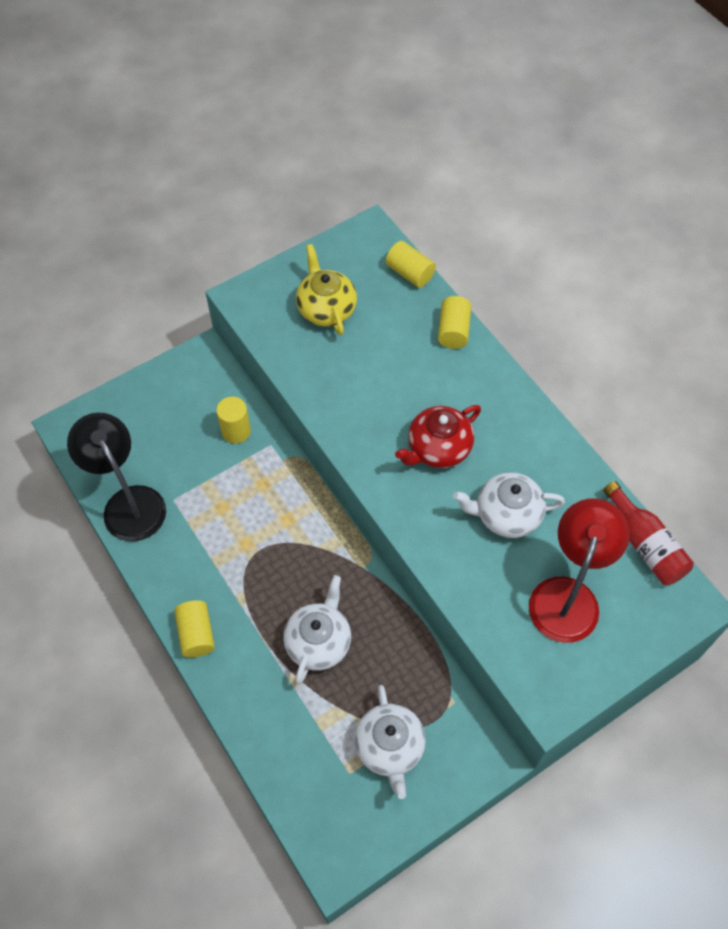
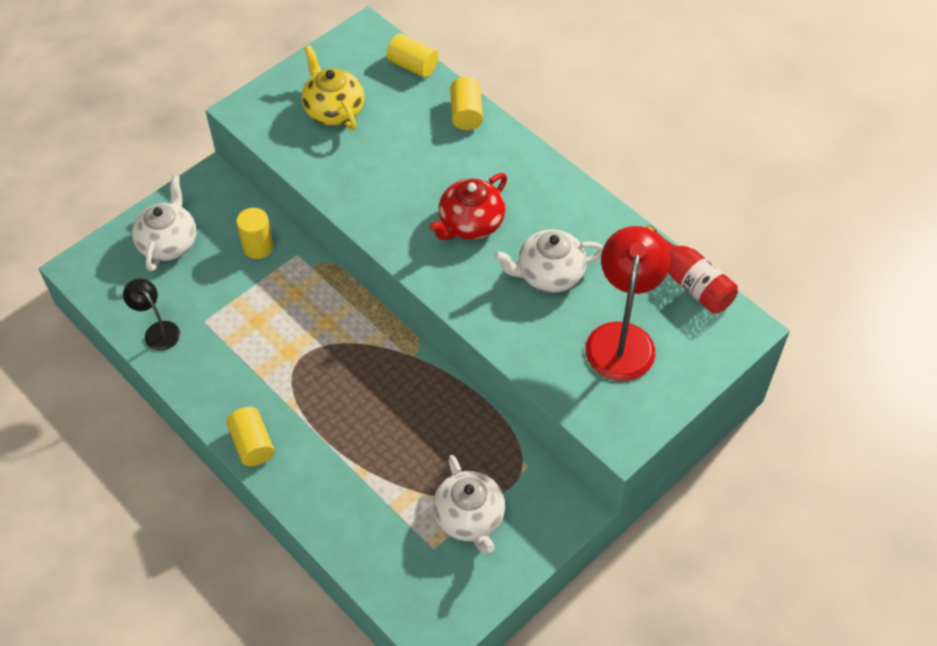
camera: 10 degrees left, 5 degrees down
(128, 502) = (157, 331): black lamp -> black lamp, size x0.54
(318, 642) = (380, 432): white teapot -> white teapot (168, 243)

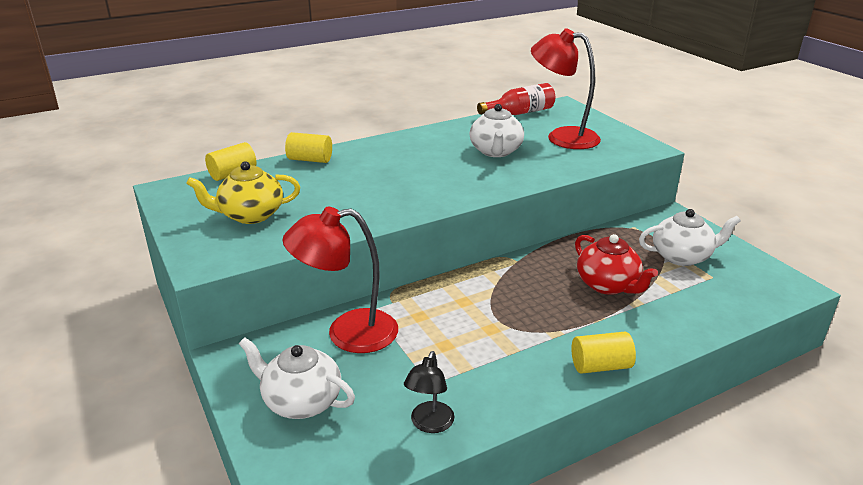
camera: 75 degrees left, 25 degrees down
(157, 331) = (429, 424): black lamp -> black lamp turned 45 degrees counterclockwise
(258, 247) = (347, 333): yellow cylinder -> red lamp
(470, 224) = (430, 172): red teapot -> red teapot (608, 285)

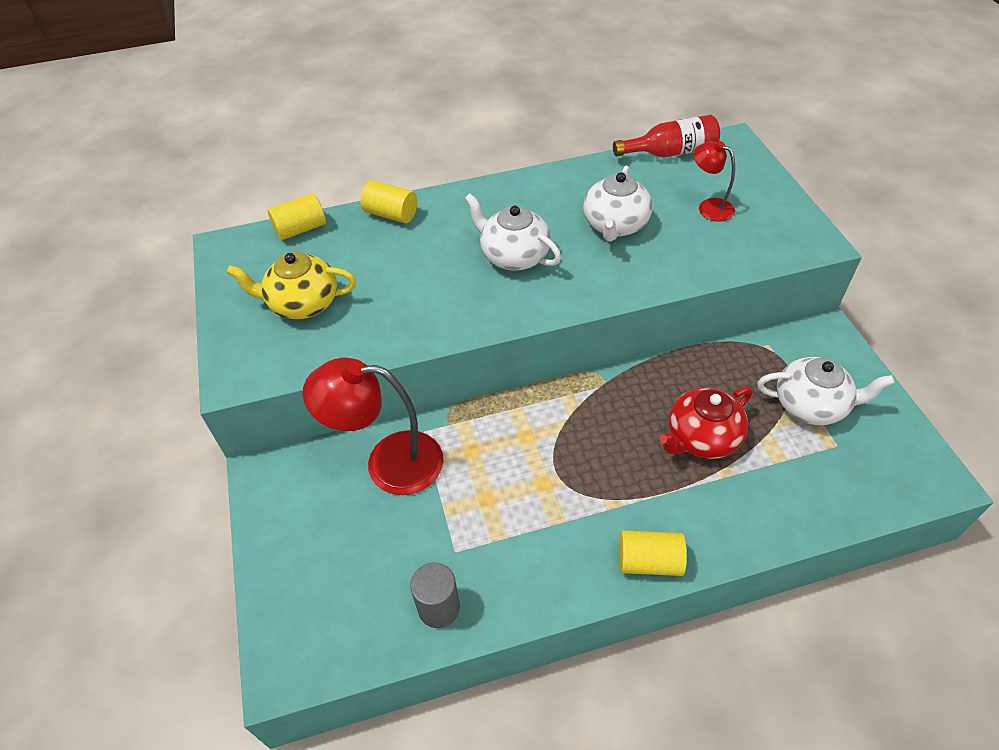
camera: 15 degrees right, 20 degrees up
(301, 401) = (319, 550): white teapot -> white teapot (514, 256)
(429, 424) = (439, 607): black lamp -> grey cylinder
(562, 137) = (709, 207): red lamp -> red lamp, size x0.54
(608, 285) = (701, 438): red teapot -> red teapot turned 75 degrees clockwise

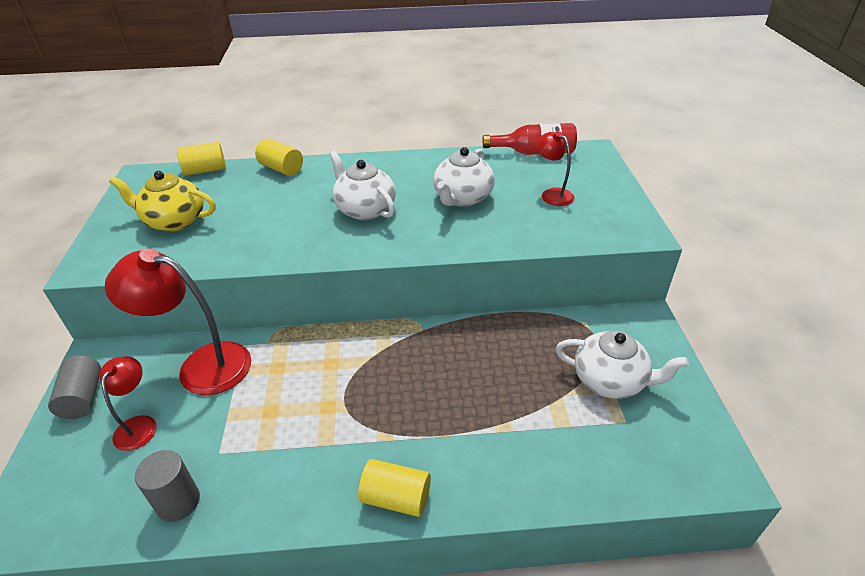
camera: 10 degrees right, 10 degrees down
(277, 521) = (83, 397): none -> grey cylinder
(355, 539) = (139, 425): none -> red lamp
(701, 438) = (492, 392): red teapot -> none

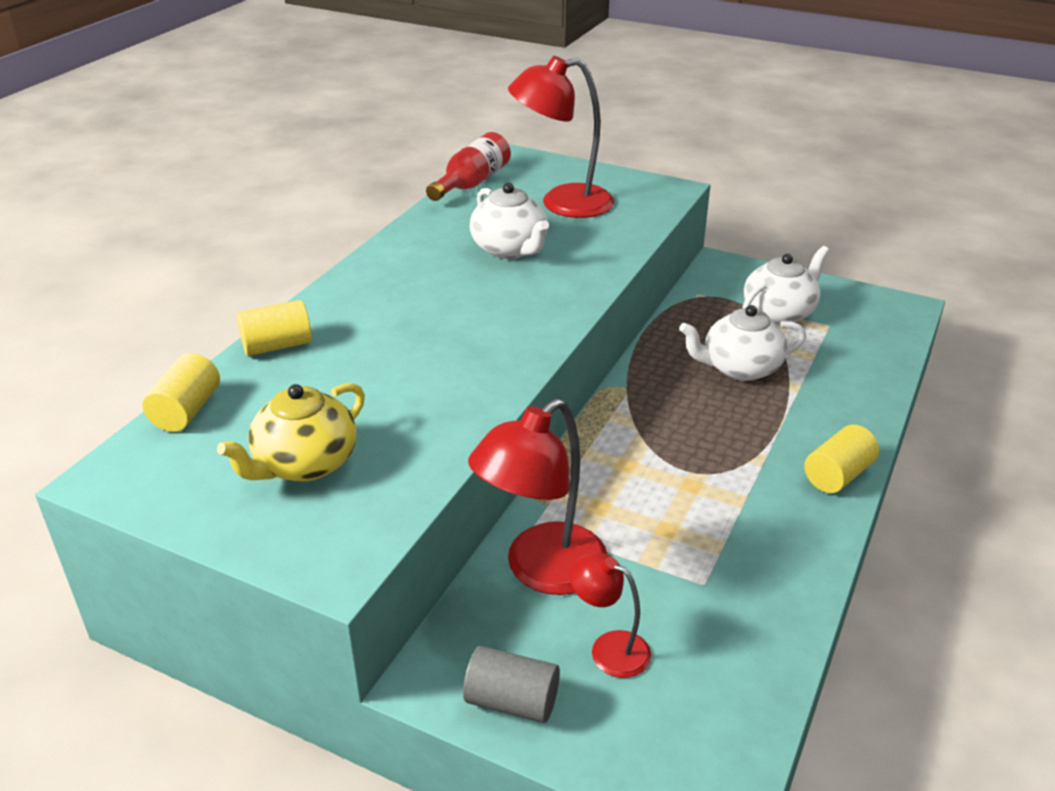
camera: 60 degrees left, 5 degrees down
(178, 502) = (756, 631): grey cylinder -> none
(365, 209) = (460, 312): white teapot -> white teapot (740, 368)
(552, 194) = (562, 203): red lamp -> red lamp, size x1.86

